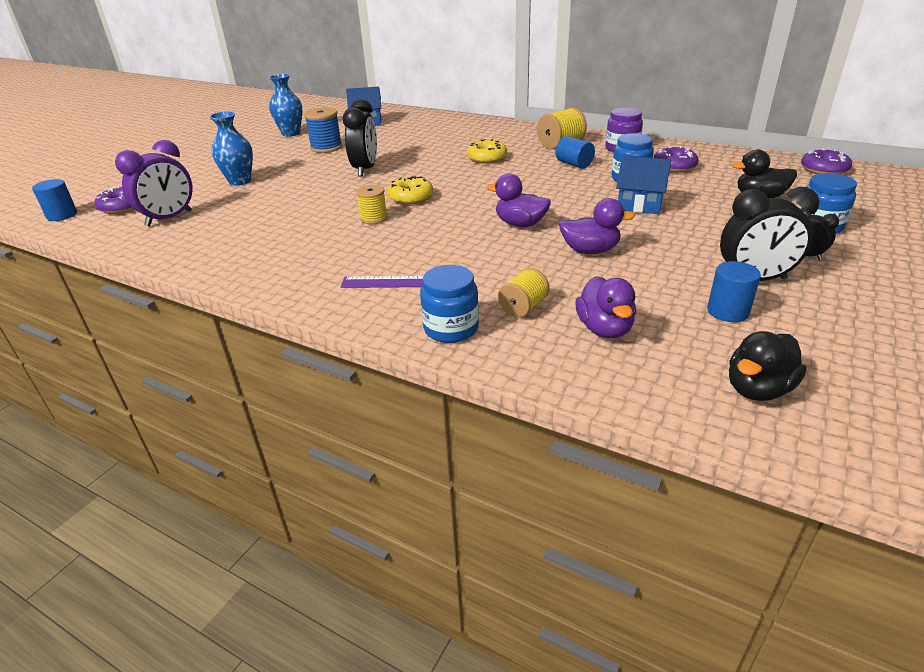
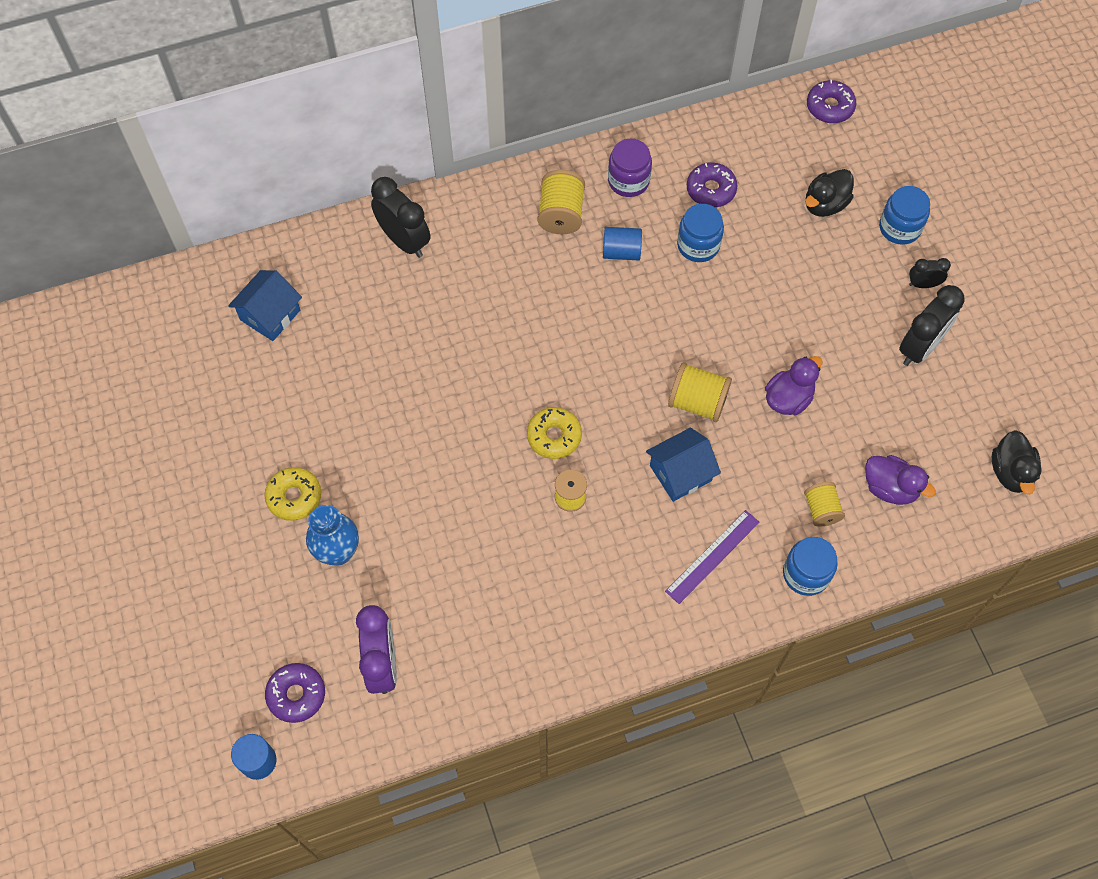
camera: 50 degrees left, 30 degrees up
(291, 133) = (217, 414): blue vase -> none
(326, 147) = (318, 412): blue spool -> none
(365, 169) = (435, 422): black clock -> black clock (404, 241)
(487, 158) = (525, 302): yellow donut -> yellow donut (294, 497)
(520, 224) = (697, 402): purple duck -> yellow spool
(639, 204) = (751, 290): blue house -> blue house (680, 473)
(727, 311) = (936, 403): blue cylinder -> none

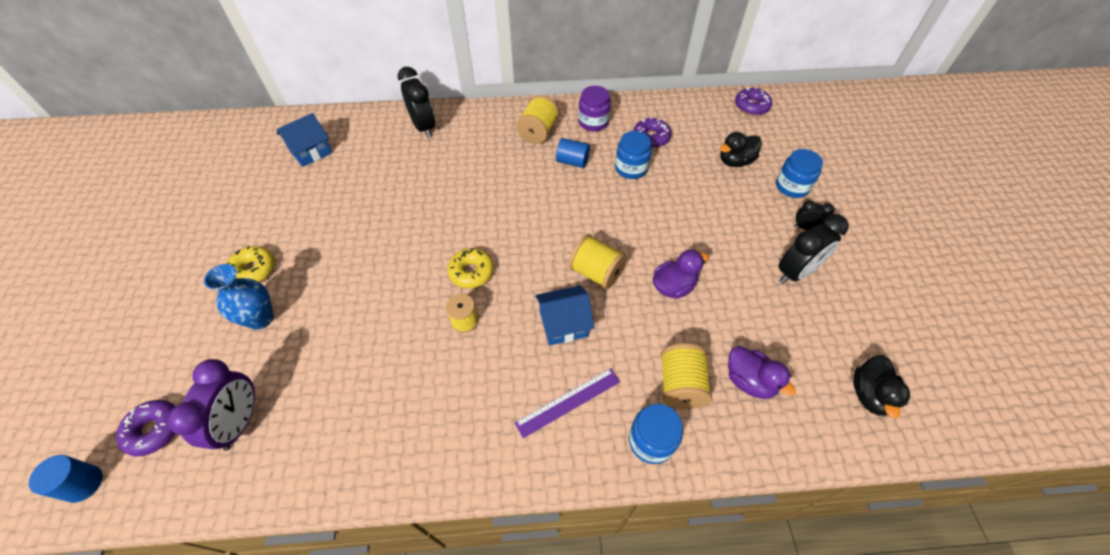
camera: 15 degrees right, 10 degrees down
(821, 509) = (680, 385): yellow spool -> yellow spool, size x1.51

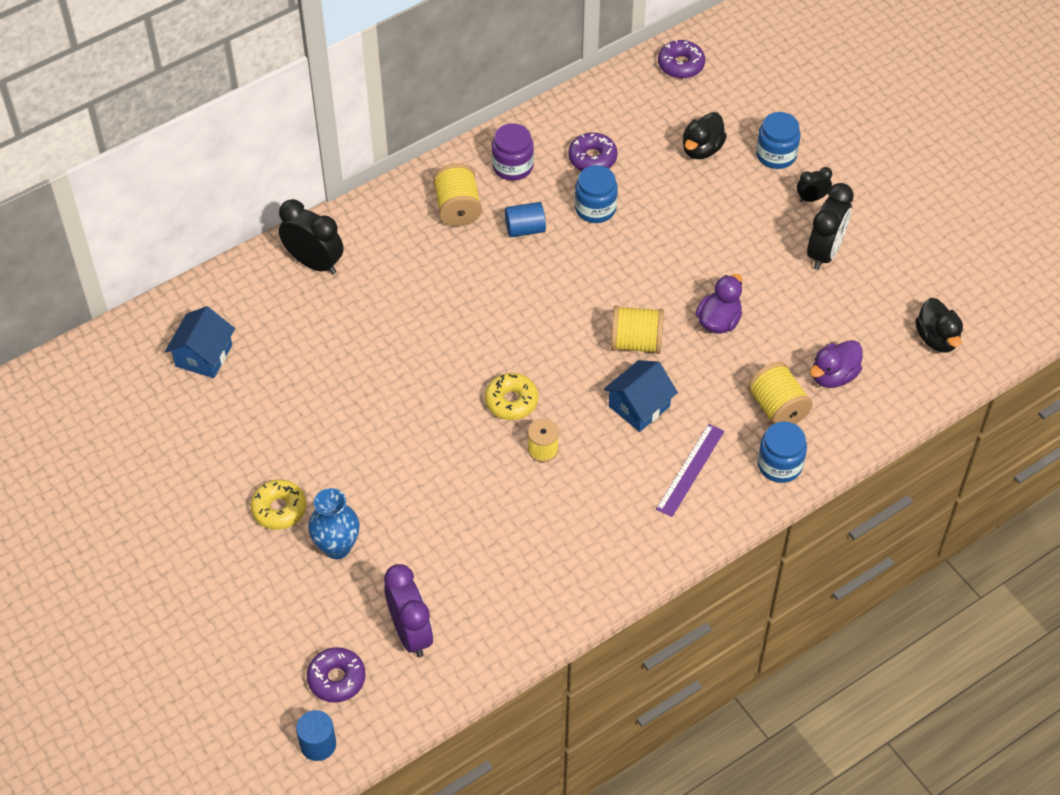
camera: 30 degrees left, 0 degrees up
(749, 381) = (833, 376): purple duck -> purple duck turned 120 degrees clockwise

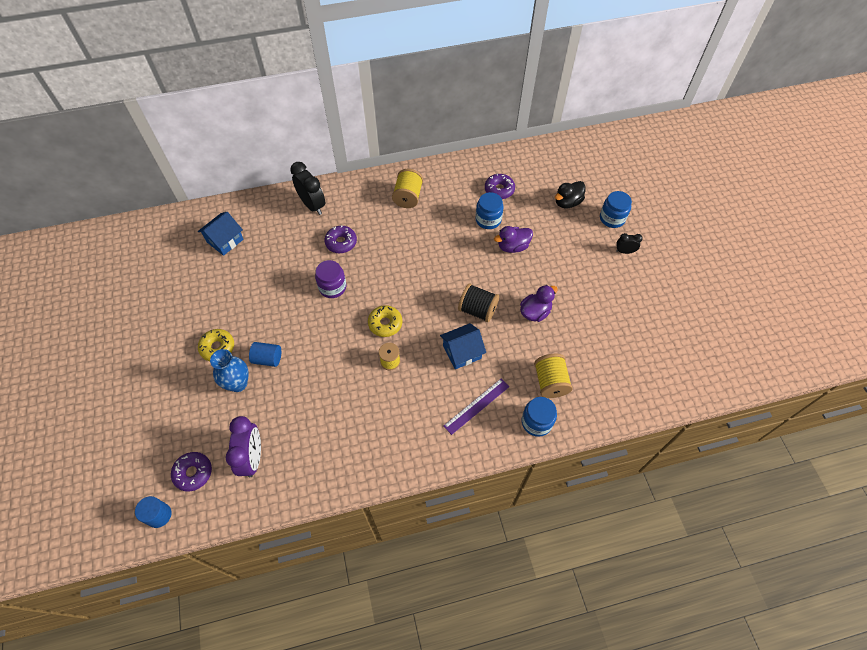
camera: 20 degrees right, 5 degrees up
(512, 166) = (450, 182): purple jar -> purple jar (332, 287)
(525, 229) = (441, 220): blue cylinder -> blue cylinder (267, 359)
(636, 342) = (477, 310): yellow spool -> black spool
(681, 65) = (574, 150): purple donut -> purple donut (341, 242)
(825, 252) = (620, 288): black clock -> none
(833, 376) = (595, 372): purple duck -> purple duck (512, 246)
(937, 338) = (675, 368): black duck -> none

